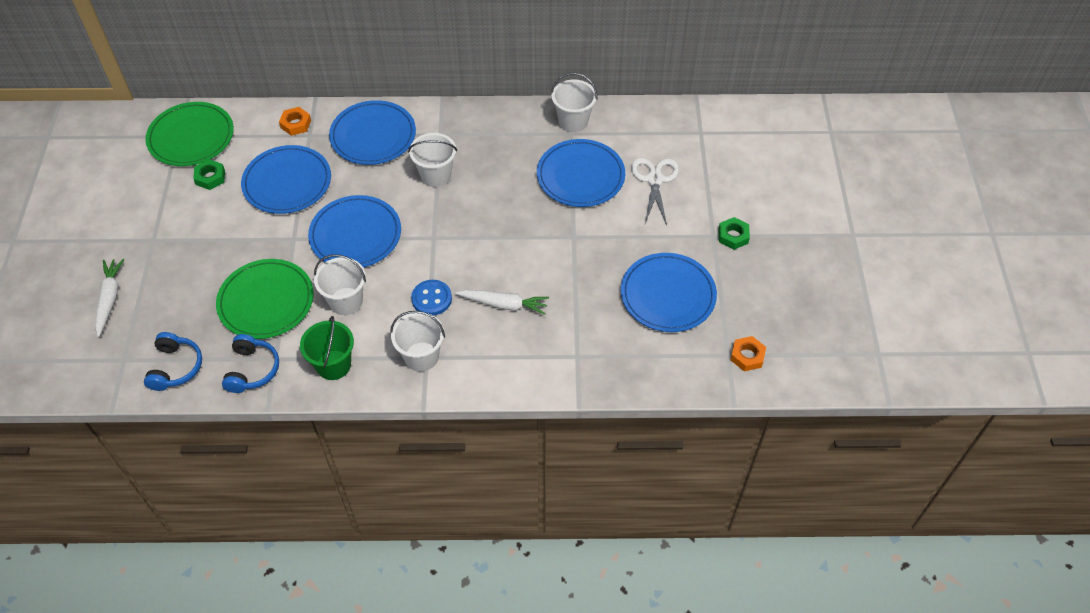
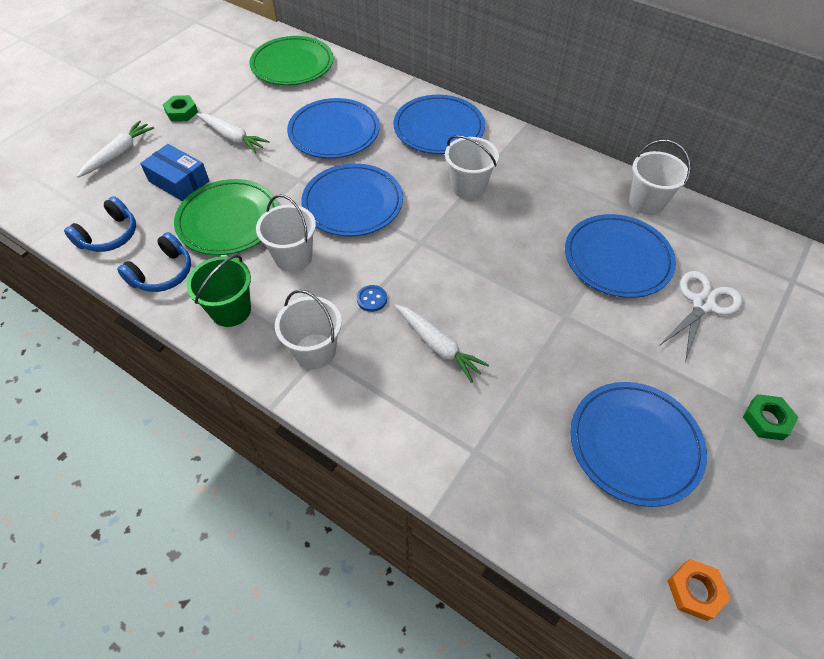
camera: 35 degrees right, 0 degrees up
(190, 293) = (179, 181): none -> blue box
(201, 232) = (232, 138): none -> white carrot
(210, 177) = (278, 100): green nut -> green nut (182, 112)
(296, 124) = (381, 90): orange nut -> none
(431, 299) = (372, 299): blue button -> blue button, size x0.64

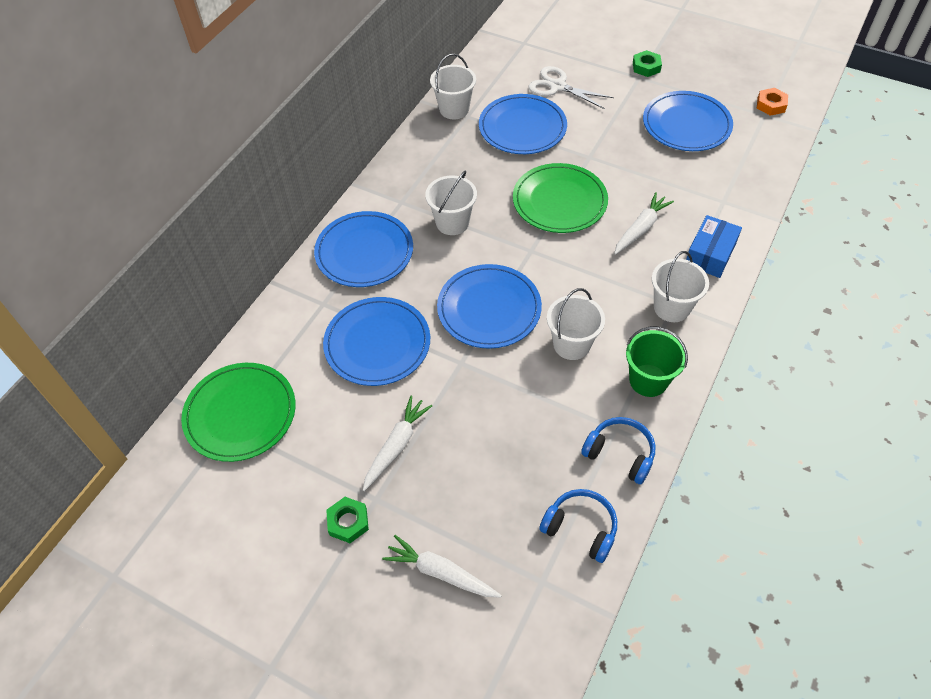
camera: 95 degrees left, 0 degrees up
(179, 181) = (481, 482): blue box -> blue box (710, 254)
(228, 220) = (533, 413): green plate -> green plate (559, 201)
(372, 299) = (606, 277): blue button -> none

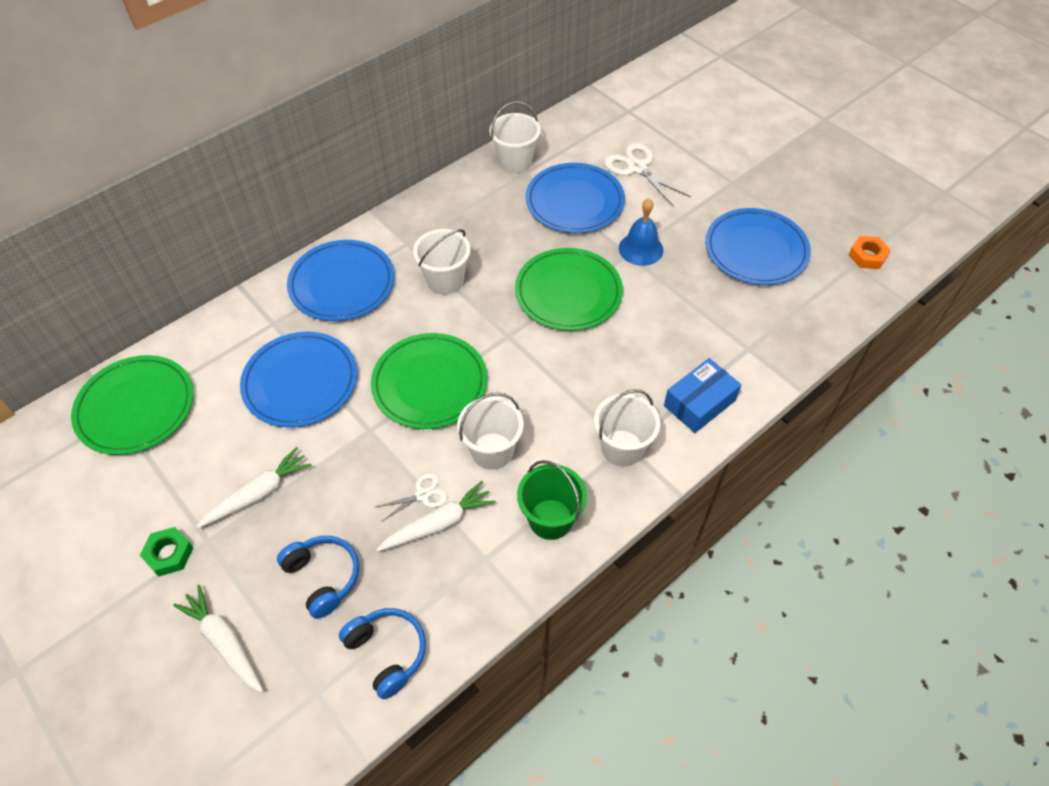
camera: 20 degrees right, 0 degrees up
(489, 309) = (429, 383): blue plate -> green plate
(536, 398) = (422, 495): none -> white scissors
(597, 150) = (641, 249): none -> blue bell
(620, 454) = (474, 588): blue headphones -> blue headphones (323, 577)
(641, 228) = (638, 350): white carrot -> white carrot (439, 523)
(646, 67) = (747, 173): green nut -> none

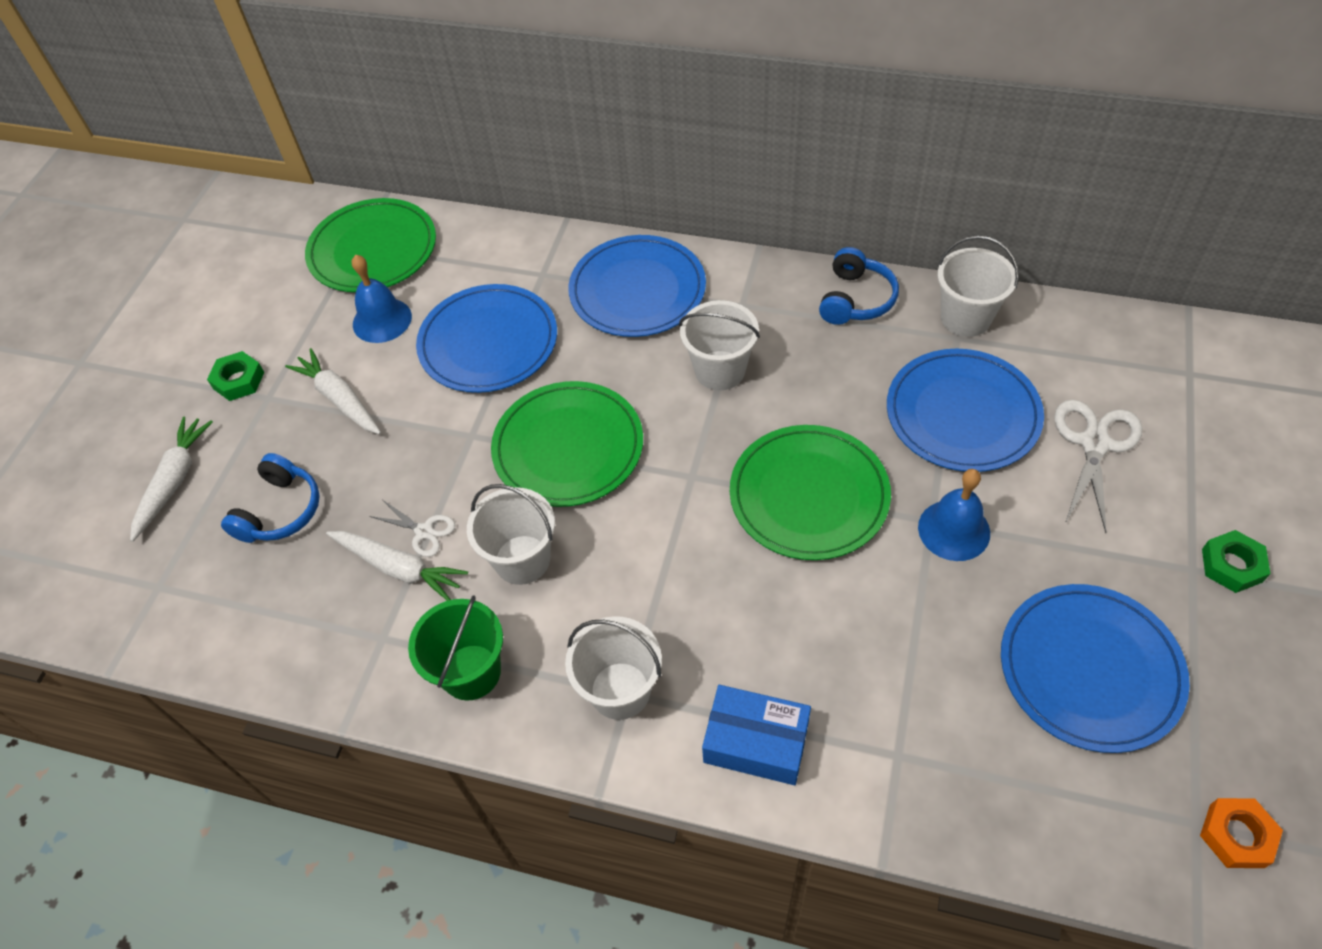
camera: 60 degrees right, 0 degrees up
(212, 433) = (382, 320): none -> blue bell
(258, 494) = (339, 399): white carrot -> white carrot turned 150 degrees counterclockwise
(387, 652) = (228, 618): blue headphones -> blue headphones (856, 299)
(741, 169) = (1231, 565): none -> green nut

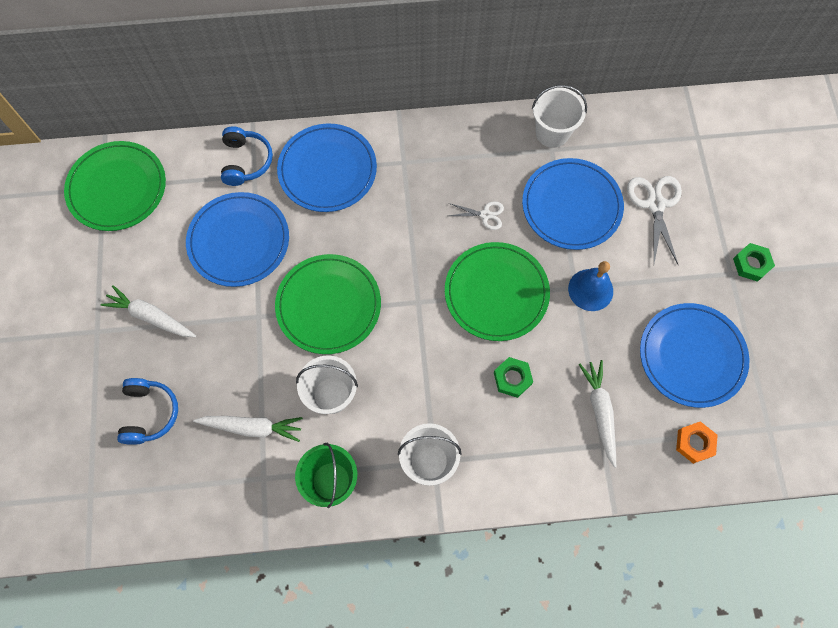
camera: 25 degrees left, 15 degrees up
(174, 481) = (60, 416): white carrot -> white carrot (600, 412)
(239, 380) = (67, 324): green nut -> green nut (512, 378)
(382, 320) = (152, 245): blue bell -> none
(424, 531) = (257, 396): white scissors -> white scissors (485, 215)
(720, 370) = (407, 218): white bucket -> none
(756, 742) = (521, 465): blue box -> none
(856, 299) = (477, 137): blue headphones -> blue headphones (246, 161)
(1236, 835) = (790, 429): orange nut -> orange nut (694, 443)

